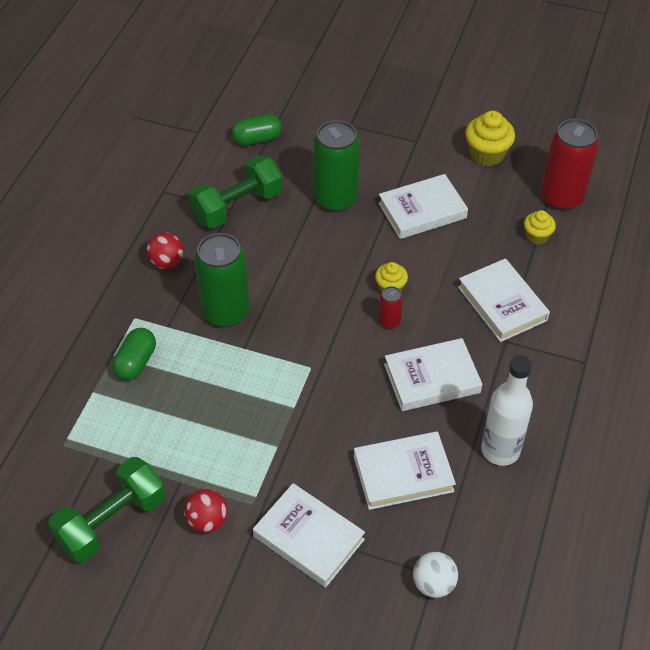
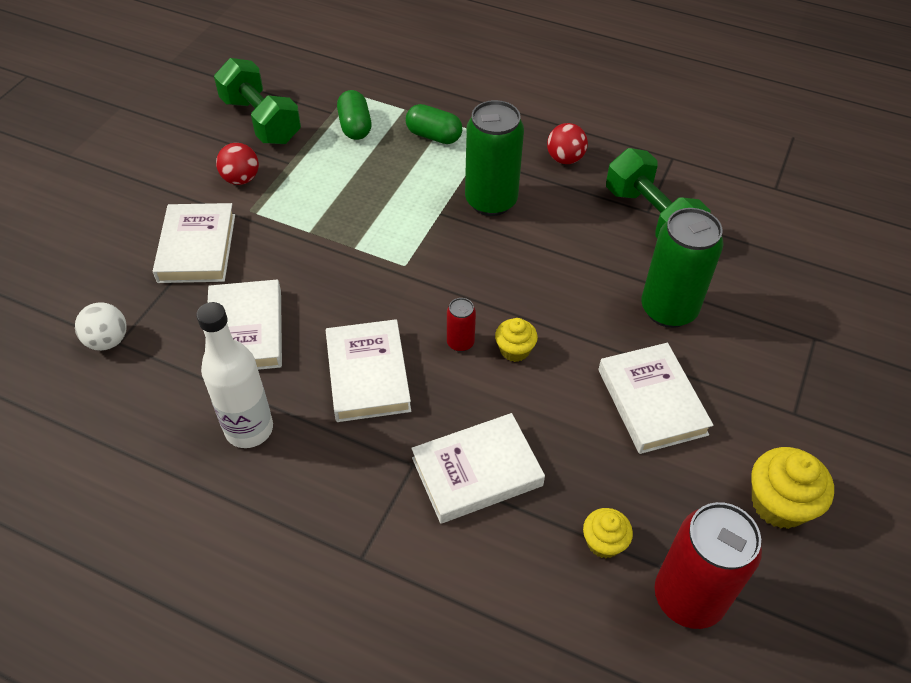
camera: 95 degrees right, 0 degrees up
(257, 139) = (771, 240): green capsule -> green capsule (355, 126)
(308, 538) = (197, 248): white book -> white book turned 45 degrees counterclockwise

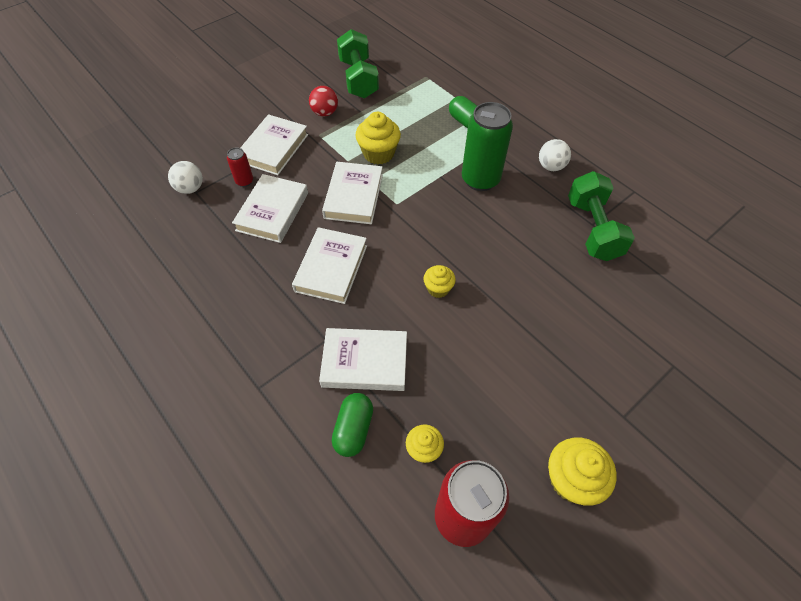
camera: 25 degrees right, 5 degrees up
(249, 429) = (239, 275): white bottle -> none
(345, 209) = (378, 153): none -> yellow cupcake
(355, 126) = (416, 100): green capsule -> green capsule (354, 429)
(460, 343) = (404, 269): red can -> red can (244, 181)
(565, 159) = (551, 166): red ball -> white ball
(651, 402) = (516, 363): white book -> white book (353, 196)
(668, 309) = (567, 301): green can -> none

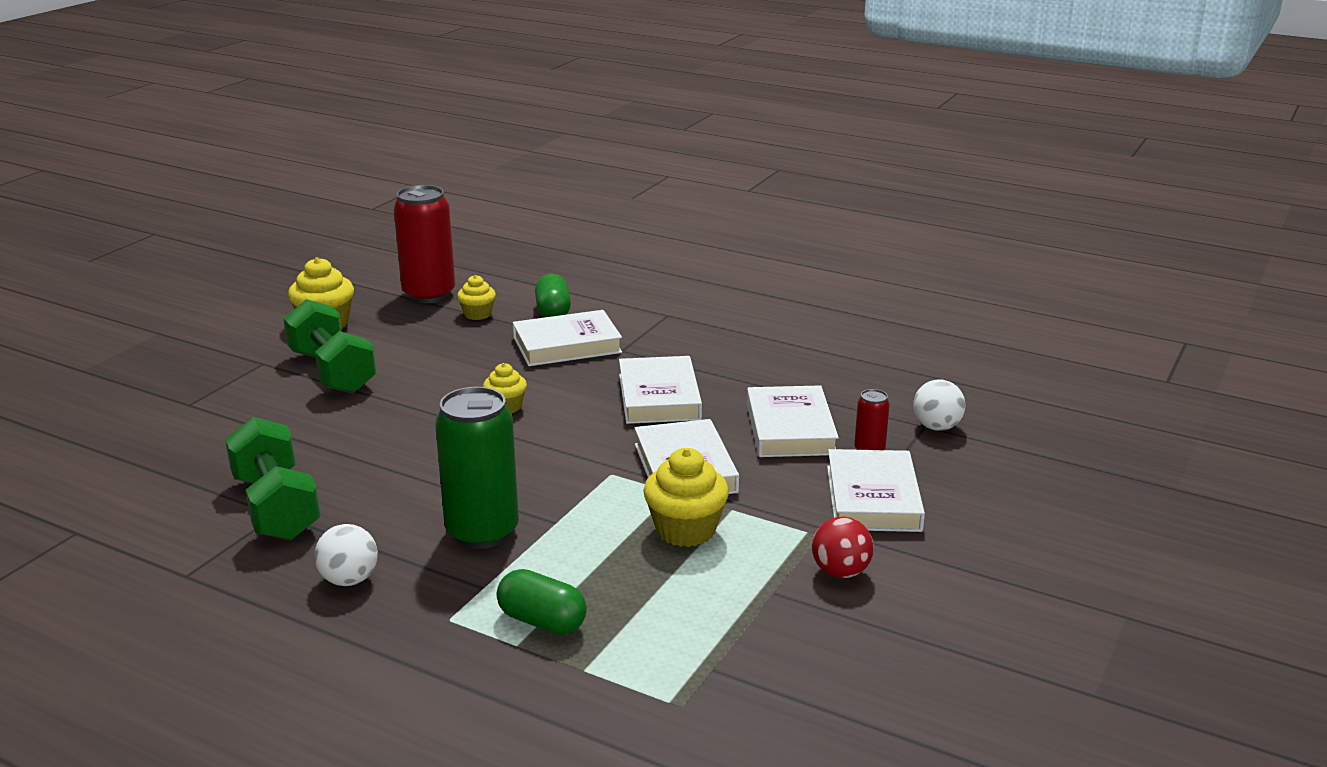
camera: 160 degrees right, 30 degrees down
(358, 79) = (833, 658): green dumbbell -> green dumbbell (332, 372)

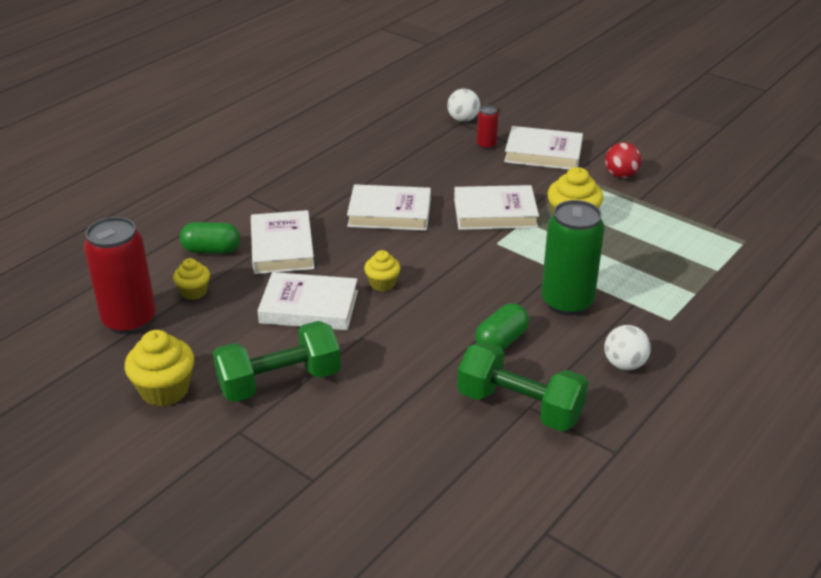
camera: 80 degrees left, 10 degrees up
(276, 507) = (519, 407): green dumbbell -> green dumbbell turned 45 degrees clockwise
(542, 621) = (671, 282): green capsule -> green capsule (501, 341)
(790, 429) = (451, 168): white book -> white book (309, 307)

